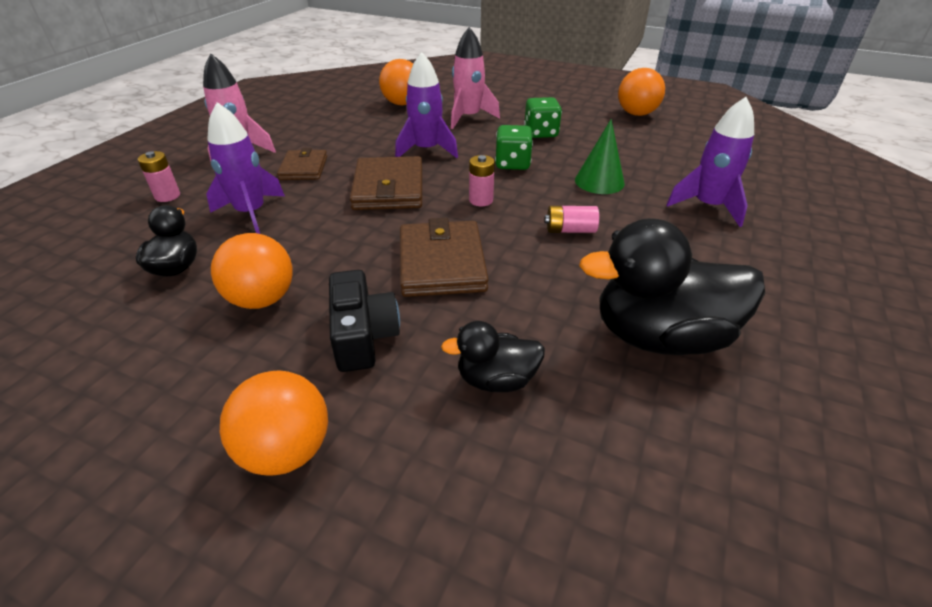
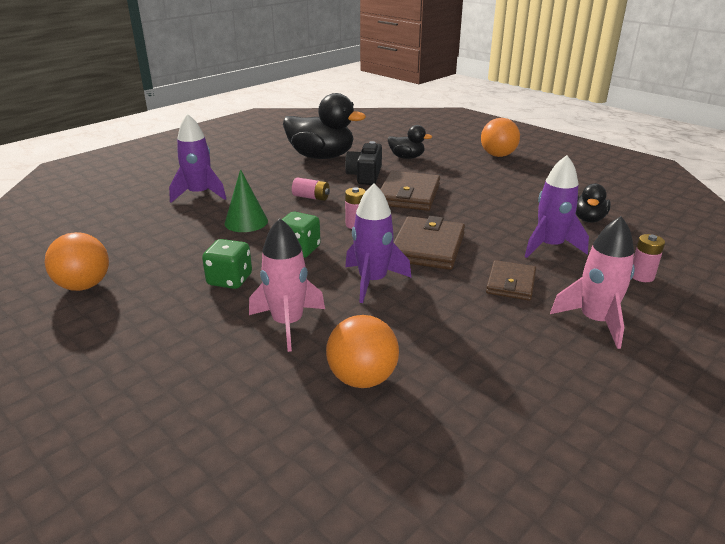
camera: 160 degrees left, 10 degrees down
(262, 299) = (522, 196): orange ball -> none
(363, 335) = (464, 176): black camera -> black camera (365, 175)

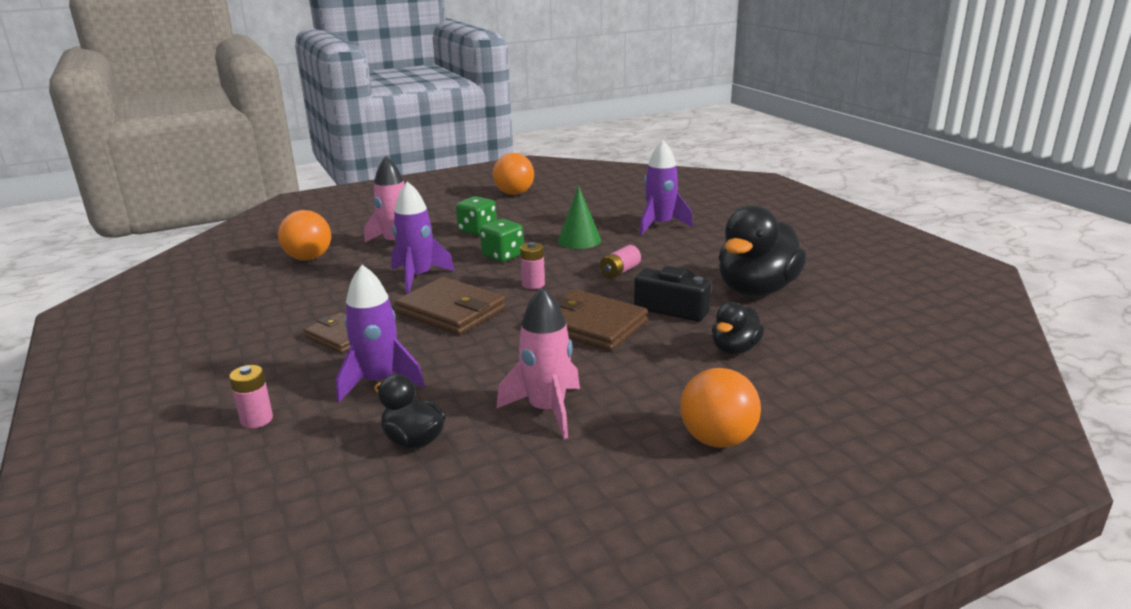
camera: 110 degrees right, 5 degrees down
(595, 321) = (238, 359): pink rocket -> pink rocket (547, 410)

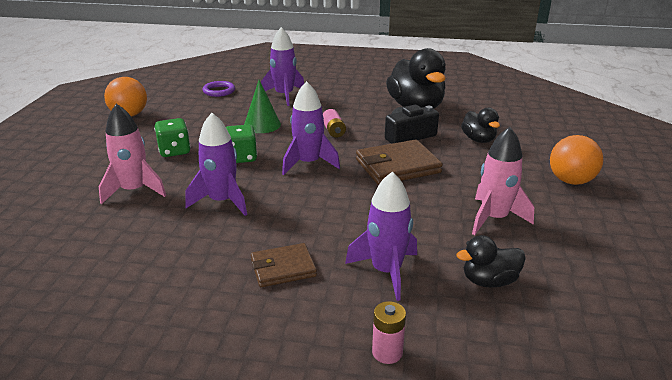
camera: 55 degrees left, 5 degrees up
(309, 258) = (83, 242): orange ball -> none
(451, 311) = (306, 206): brown wallet -> none
(533, 284) = (308, 163): pink battery -> purple rocket
(618, 201) = (219, 91): none -> purple ring

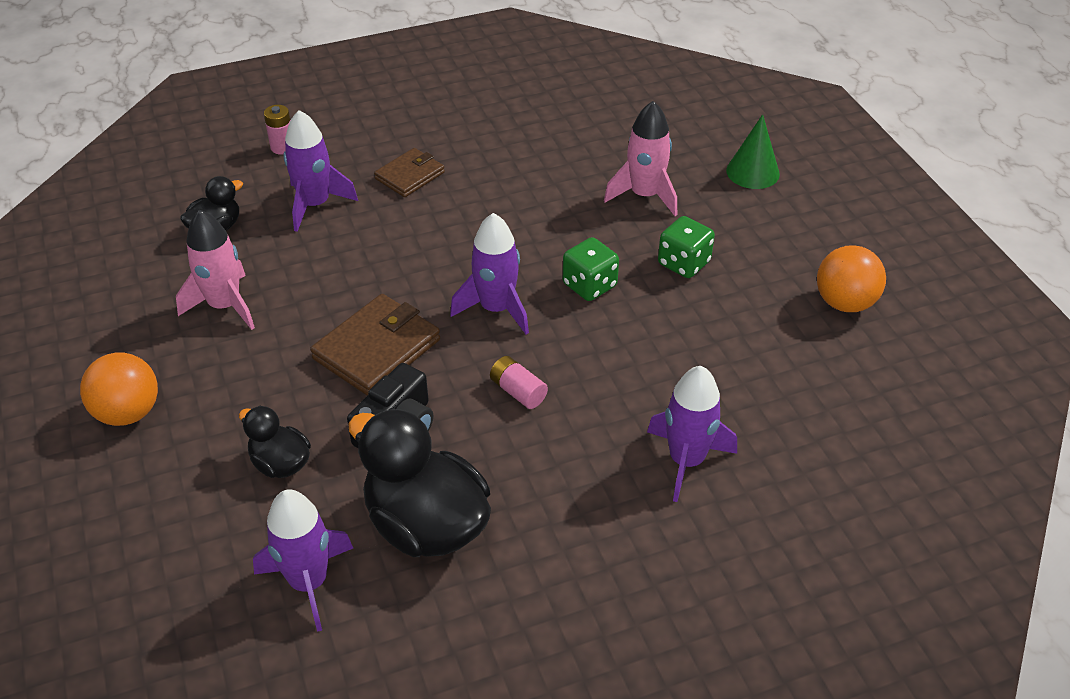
camera: 150 degrees right, 15 degrees up
(219, 91) = (809, 424): purple ring -> none
(222, 201) = (538, 217): purple rocket -> purple rocket (309, 582)
(262, 125) = (635, 361): green cone -> green cone (752, 172)

